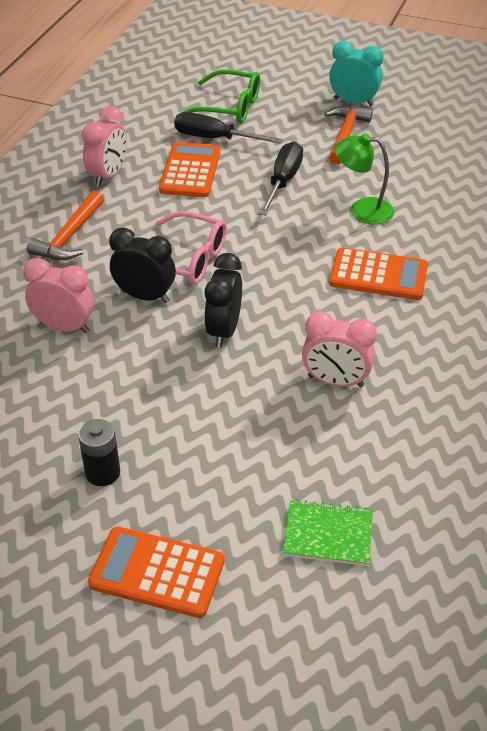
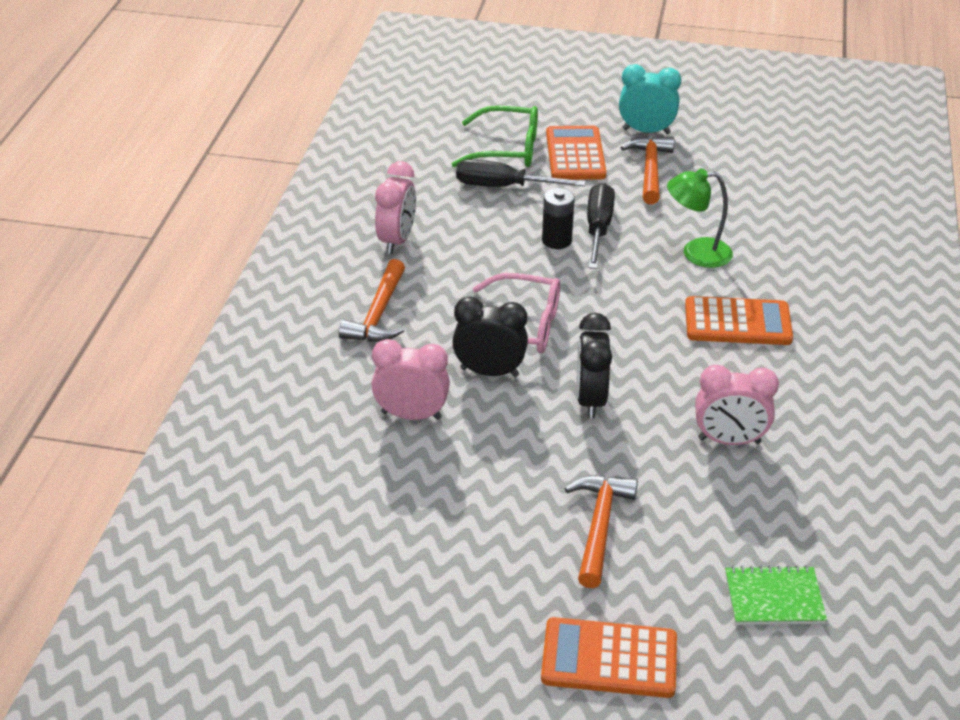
camera: 10 degrees left, 5 degrees down
(102, 472) = (513, 565): black battery -> black battery (556, 240)
(190, 171) = (489, 227): orange calculator -> orange calculator (575, 154)
(191, 447) = (599, 527): none -> orange hammer

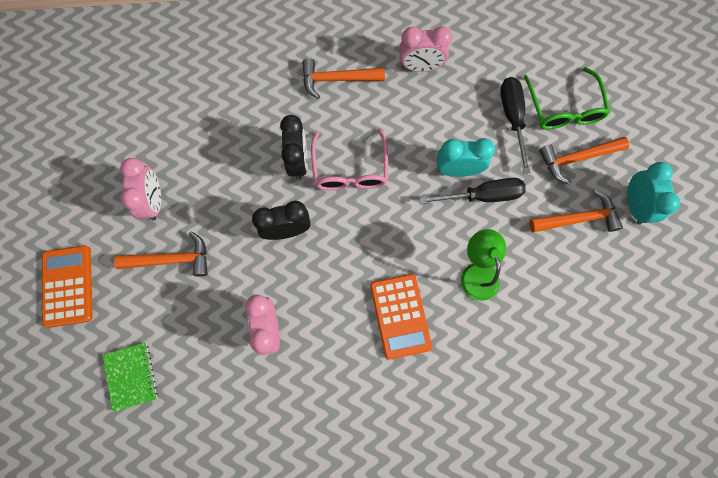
camera: 75 degrees right, 35 degrees up
(411, 415) = (245, 127): pink clock -> pink clock (154, 201)
(556, 240) = (457, 170): black battery -> turquoise clock
(575, 154) = (577, 158): orange calculator -> orange hammer

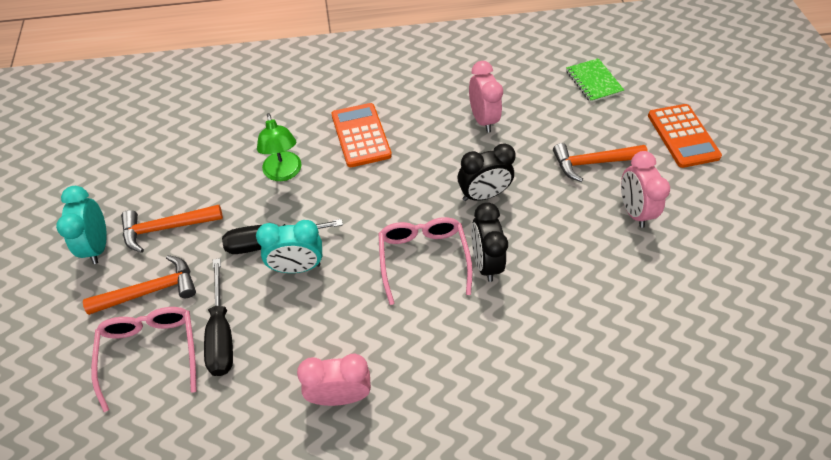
camera: 175 degrees right, 20 degrees down
(337, 79) = (453, 368): orange hammer -> none
(563, 108) = (150, 352): green glasses -> pink glasses

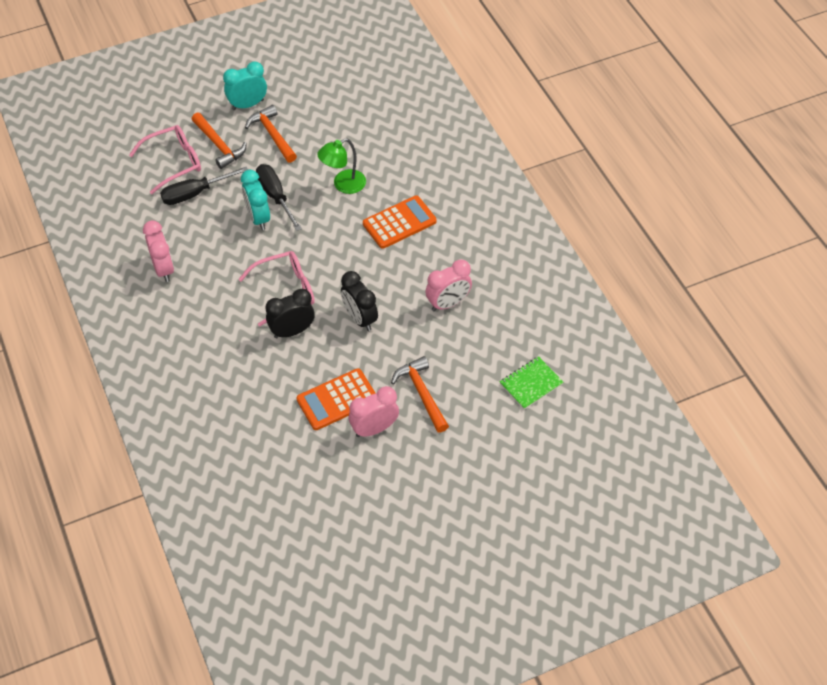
camera: 75 degrees right, 0 degrees up
(683, 136) = (480, 464): orange calculator -> orange calculator (337, 400)

